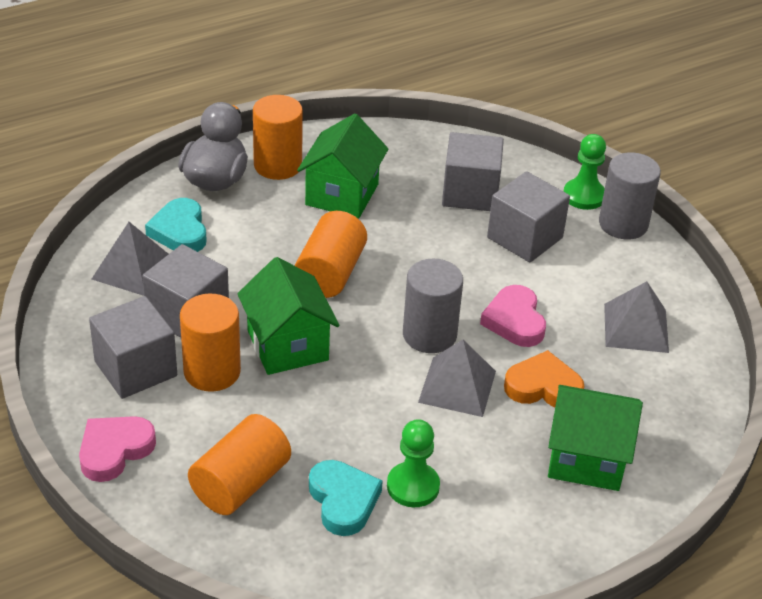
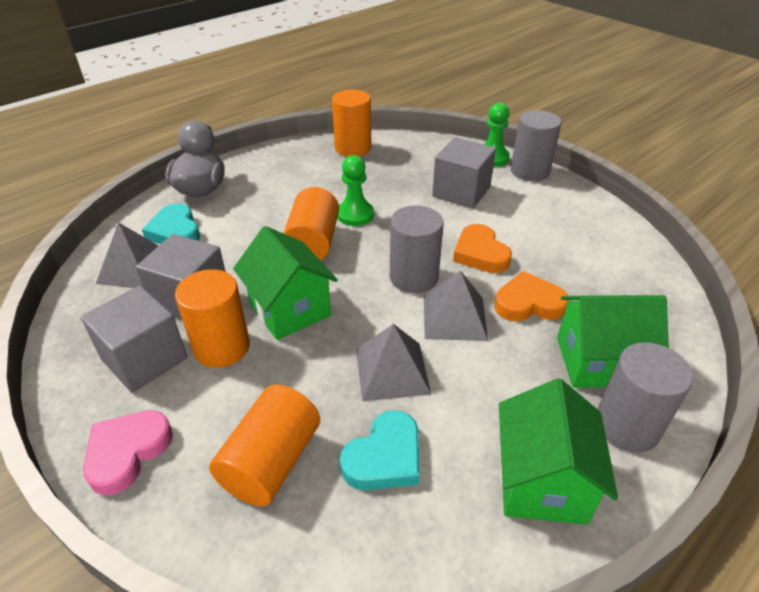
camera: 10 degrees left, 0 degrees up
(277, 165) = (250, 172): orange cylinder -> orange cylinder (353, 148)
(342, 194) = (307, 184): green house -> green house (541, 481)
(343, 501) = (384, 457): turquoise heart -> turquoise heart turned 75 degrees clockwise
(413, 486) = (449, 425): green pawn -> green pawn (355, 215)
(470, 193) = (407, 168): grey cube -> none
(514, 321) = (480, 254): pink heart -> orange heart
(583, 521) = (627, 426): none -> grey cylinder
(636, 327) = (578, 242): grey pyramid -> grey pyramid (392, 371)

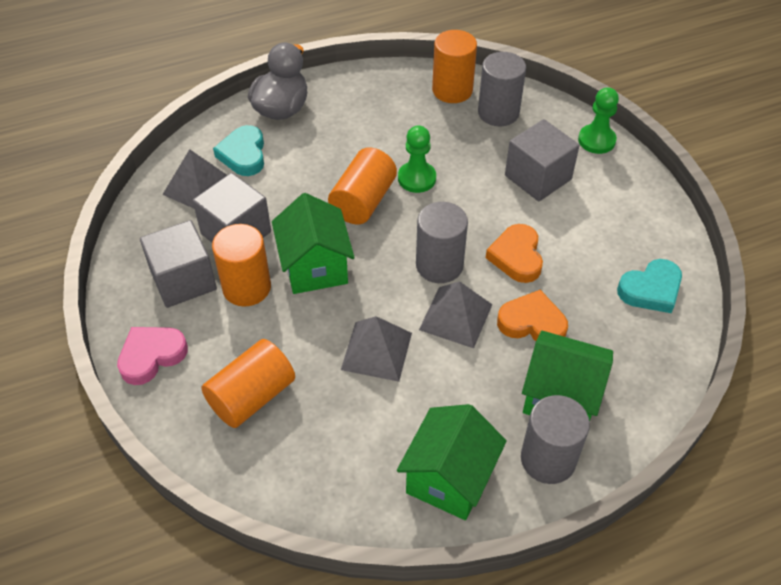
camera: 20 degrees right, 10 degrees up
(384, 457) = (337, 421): turquoise heart -> turquoise heart (651, 290)
(529, 171) = (627, 169): grey cylinder -> grey cylinder (498, 113)

